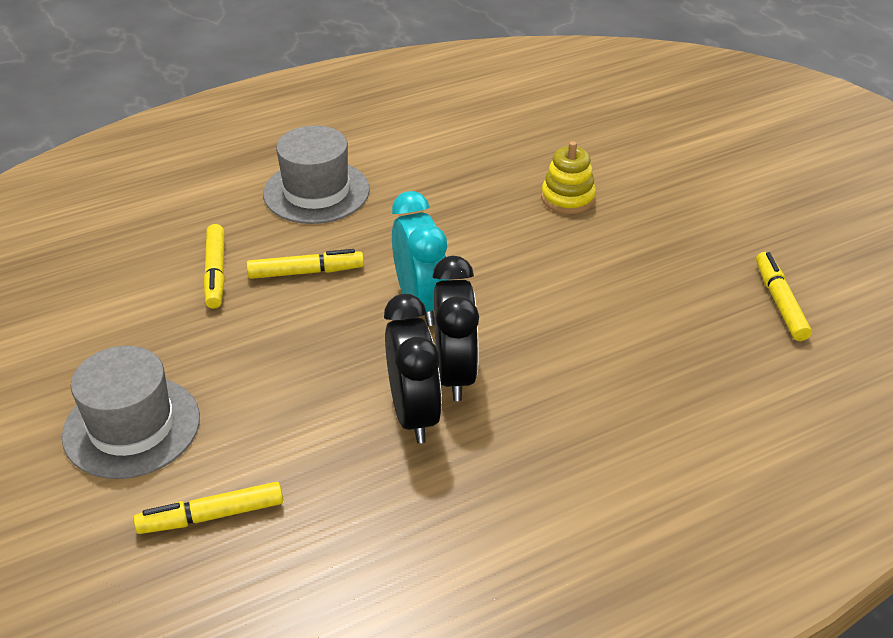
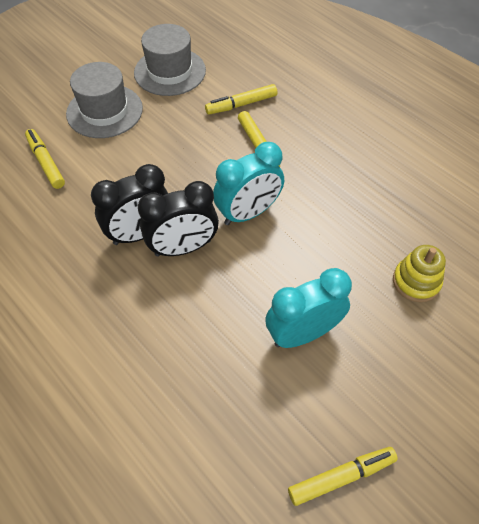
camera: 75 degrees right, 15 degrees up
(316, 192) = (345, 127): grey hat -> grey hat (170, 71)
(612, 293) = (303, 333): none -> turquoise clock

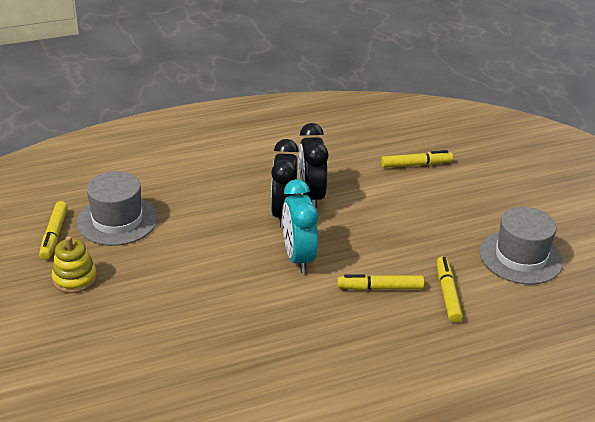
camera: 110 degrees right, 20 degrees down
(104, 111) = (471, 204): grey hat -> grey hat (117, 220)
(303, 333) = (164, 251): turquoise clock -> none
(416, 282) = (159, 334): yellow stacking toy -> yellow stacking toy (75, 279)

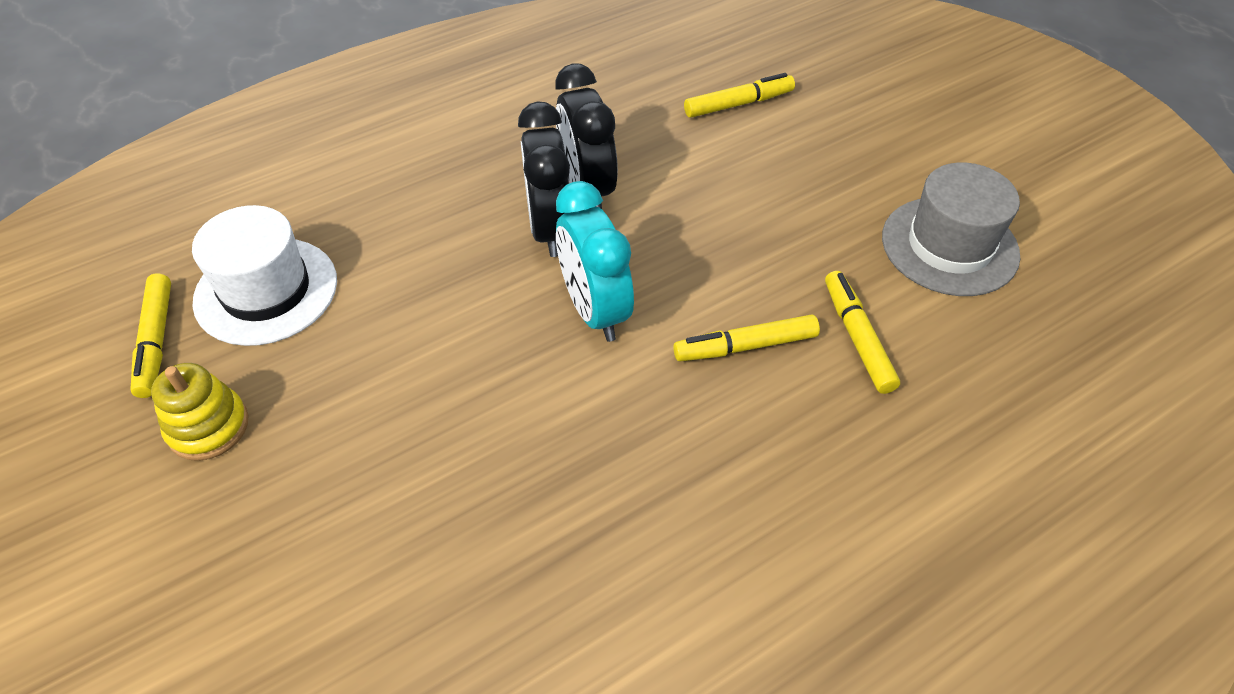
camera: 10 degrees left, 15 degrees up
(117, 220) = (266, 291): grey hat -> white hat

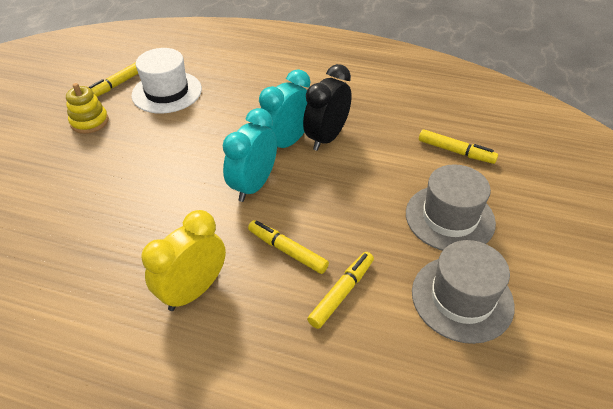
camera: 50 degrees right, 5 degrees down
(550, 229) = (287, 142): black clock -> turquoise clock
(723, 481) = (194, 290): none -> yellow clock
(832, 178) = (449, 218): none -> grey hat

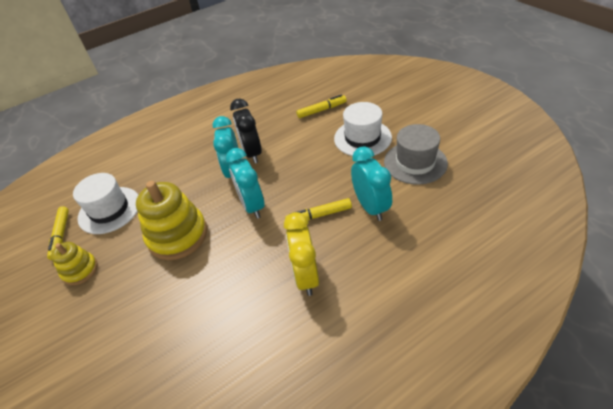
camera: 45 degrees left, 0 degrees up
(172, 156) = (177, 235): none -> yellow stacking toy
(341, 293) = (370, 207): yellow marker -> turquoise clock
(449, 218) = (362, 138): grey hat -> white hat

